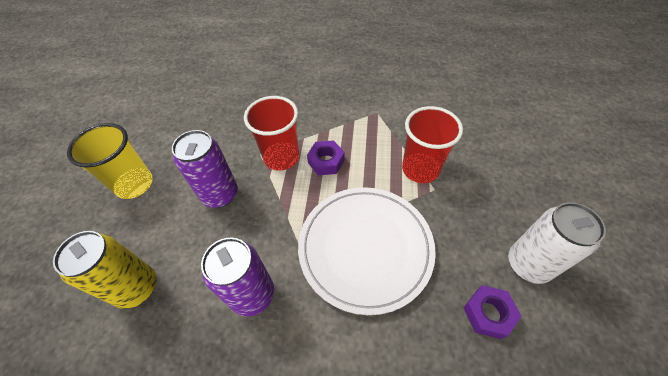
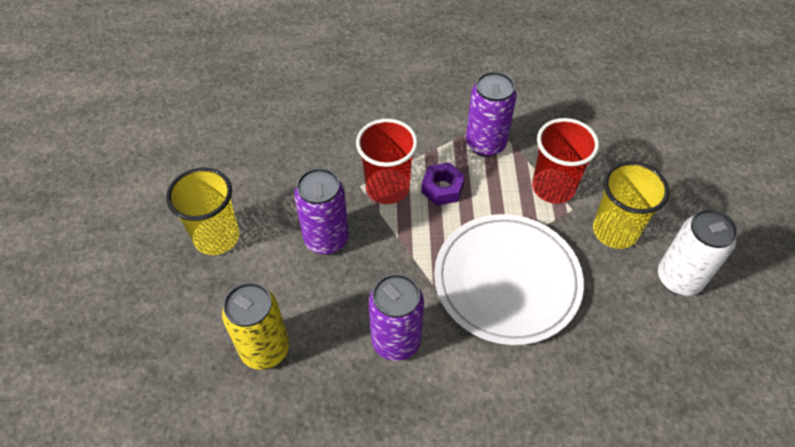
camera: 10 degrees left, 0 degrees up
(369, 129) = (485, 144): none -> purple can
(470, 212) = (615, 231): none -> yellow cup
(488, 313) = (642, 331): purple nut -> none

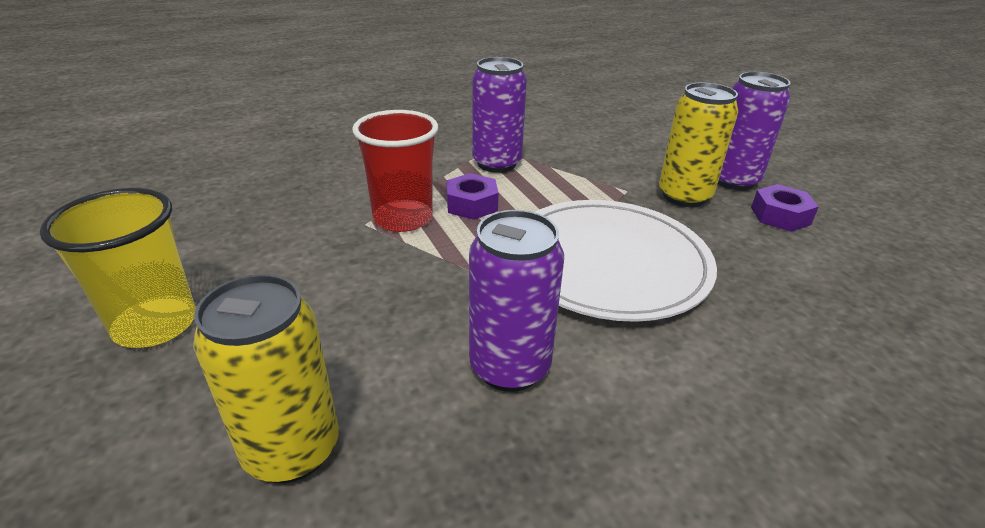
camera: 25 degrees left, 20 degrees down
(326, 239) = (342, 283): purple can -> purple can (733, 180)
(553, 187) = (594, 179): red cup -> none
(615, 231) = (684, 196): yellow cup -> yellow can
(678, 279) = (780, 216): white can -> purple nut

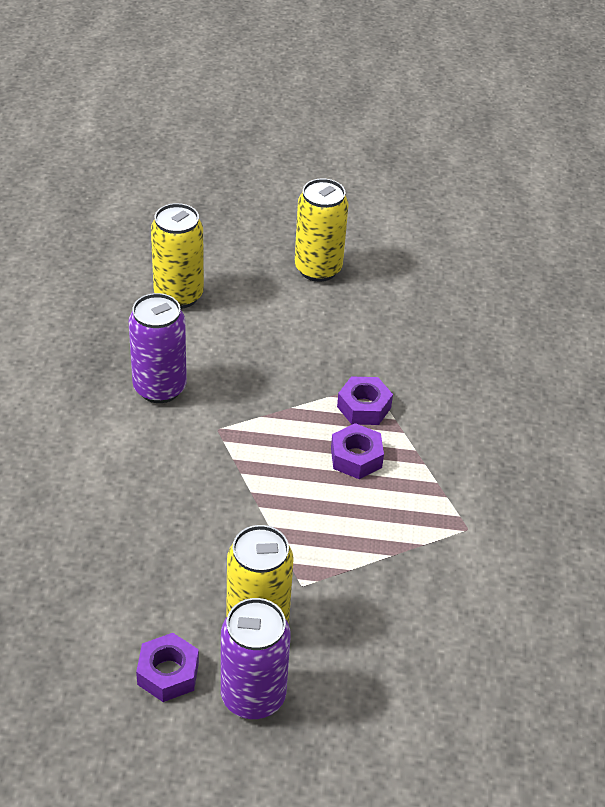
camera: 120 degrees right, 10 degrees up
(155, 324) = (318, 269): yellow cup -> yellow can
(403, 218) = (364, 407): red cup -> purple nut
(496, 163) = (425, 514): purple can -> none
(608, 263) = (209, 493): white plate -> none

